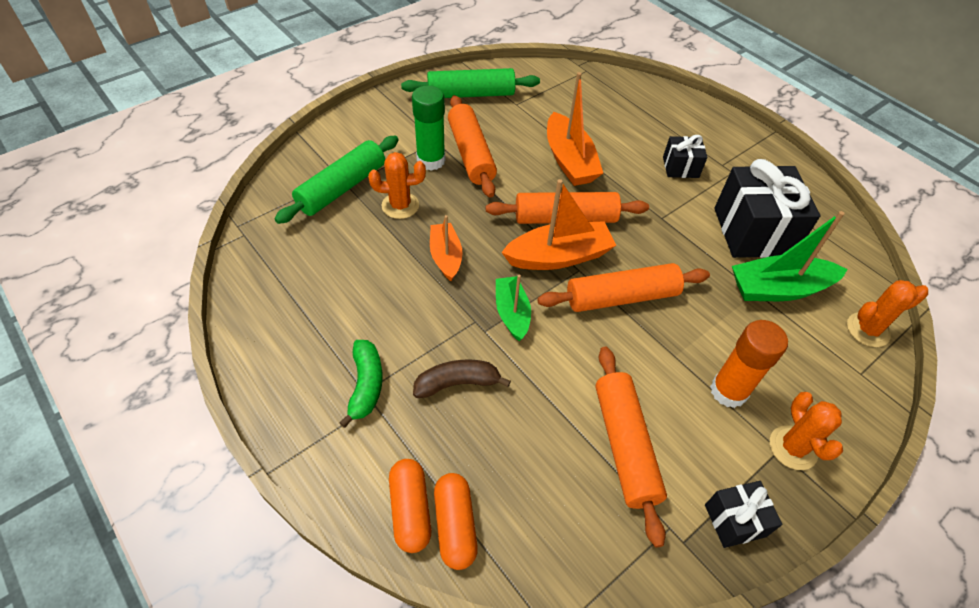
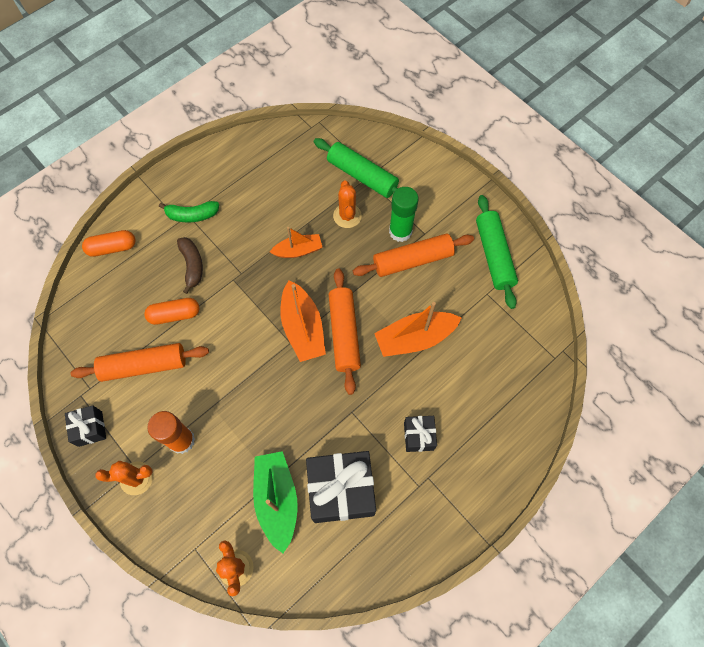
camera: 90 degrees right, 15 degrees up
(455, 525) = (101, 271): orange capsule -> orange capsule (174, 315)
(512, 313) = (248, 296): green boat -> none
(621, 297) = (264, 372): orange rolling pin -> none

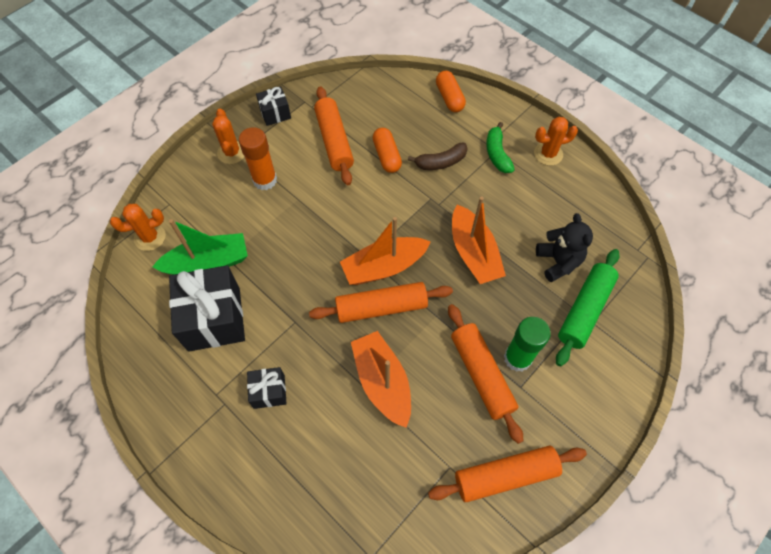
camera: 85 degrees right, 5 degrees down
(298, 250) = (473, 253): orange boat -> orange boat, size x1.59
(315, 186) = (558, 262): none -> black teddy bear
(347, 216) = (526, 298): orange cactus -> orange cactus (548, 154)
(494, 255) = (505, 476): green rolling pin -> orange rolling pin

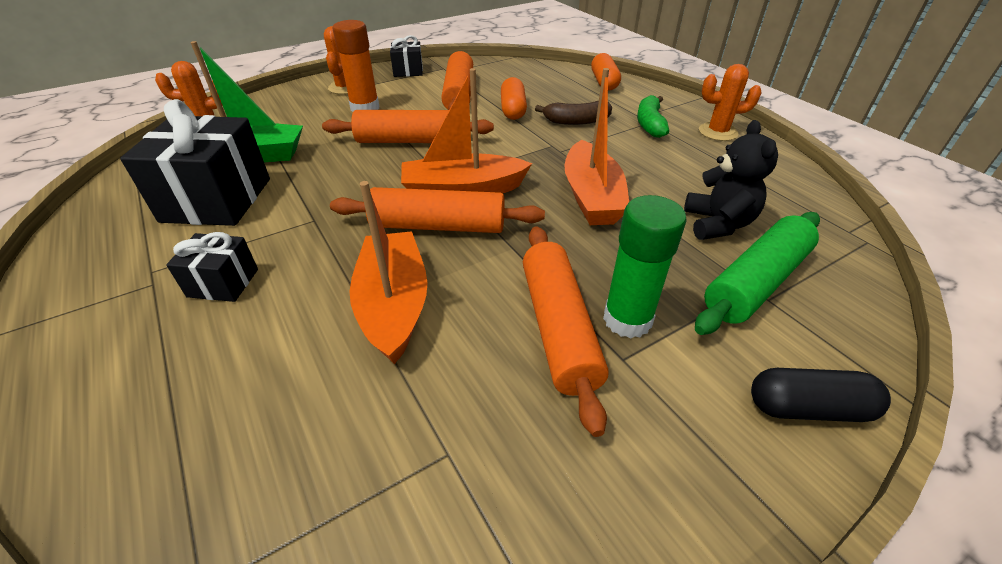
camera: 15 degrees right, 20 degrees down
(505, 476) = (553, 499): orange rolling pin -> orange rolling pin (410, 141)
(614, 394) = (808, 408): none -> black capsule

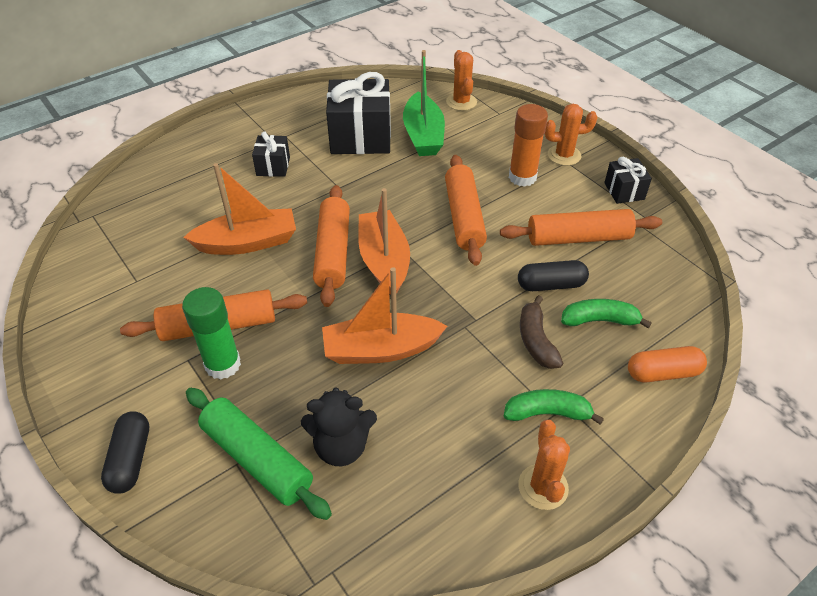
camera: 85 degrees right, 5 degrees up
(513, 109) = (551, 285): orange capsule -> black capsule
(554, 96) = (599, 320): none -> green banana

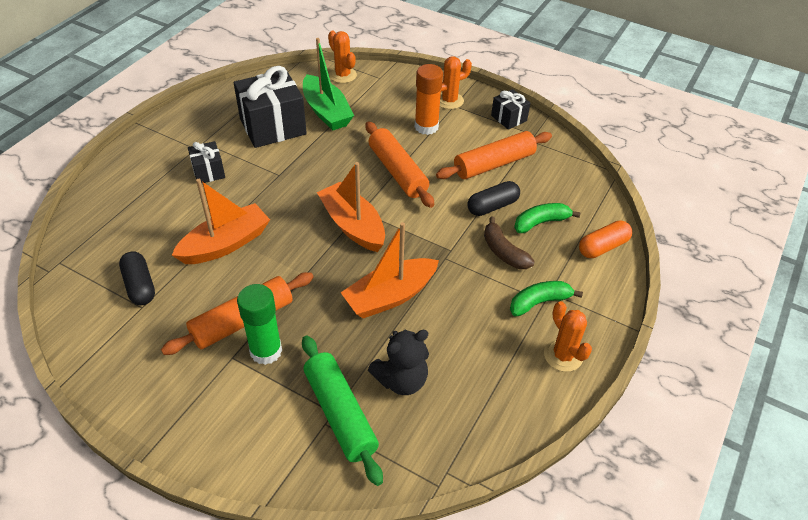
camera: 25 degrees left, 0 degrees up
(131, 459) = (232, 453): black capsule -> black capsule (140, 286)
(257, 459) = (340, 414): green rolling pin -> green rolling pin turned 45 degrees clockwise
(333, 252) = (306, 231): orange rolling pin -> none

